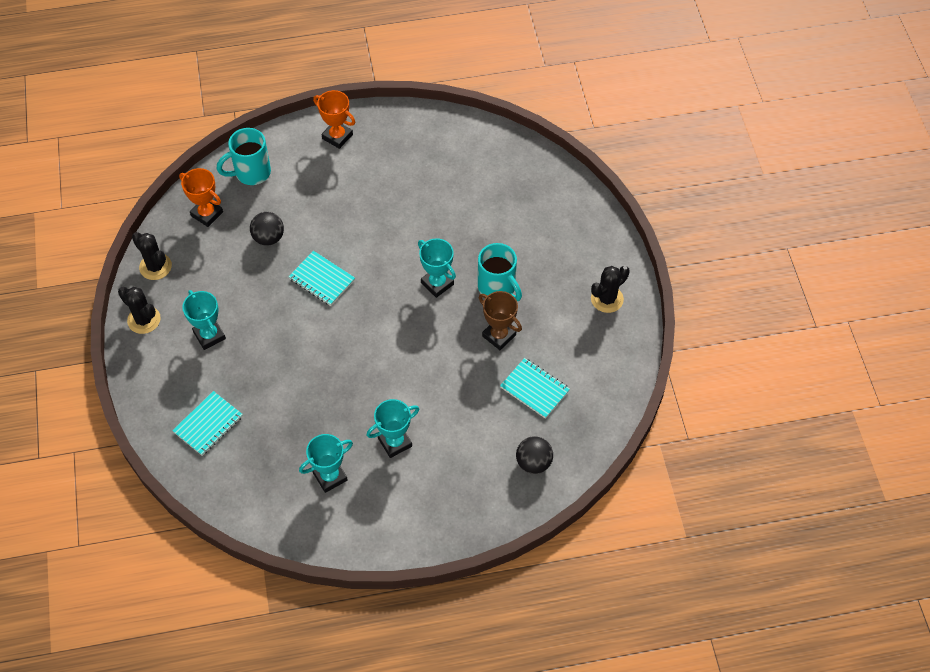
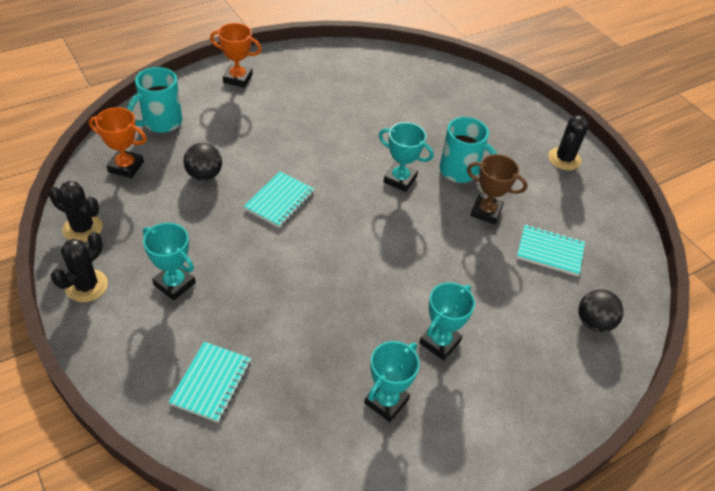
camera: 25 degrees left, 10 degrees down
(144, 320) = (86, 286): black cactus -> black cactus turned 75 degrees counterclockwise
(322, 279) = (279, 201): turquoise notebook -> turquoise notebook turned 75 degrees counterclockwise

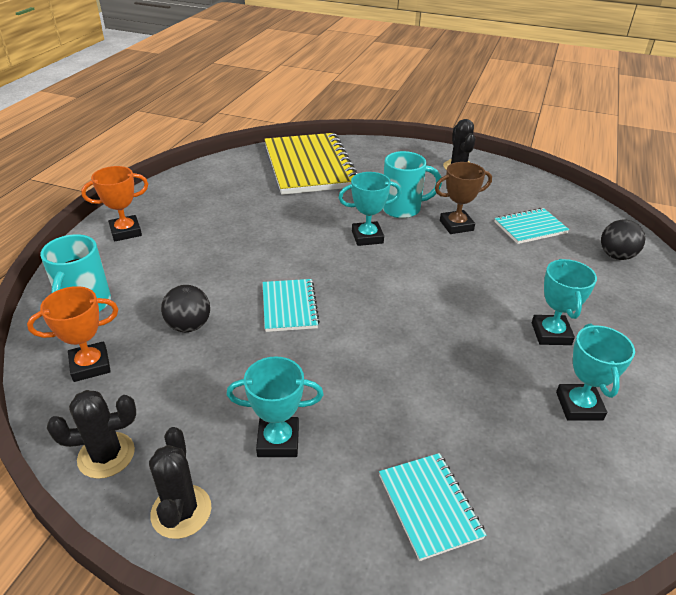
camera: 35 degrees left, 10 degrees down
(431, 90) = (309, 166): none -> yellow notebook

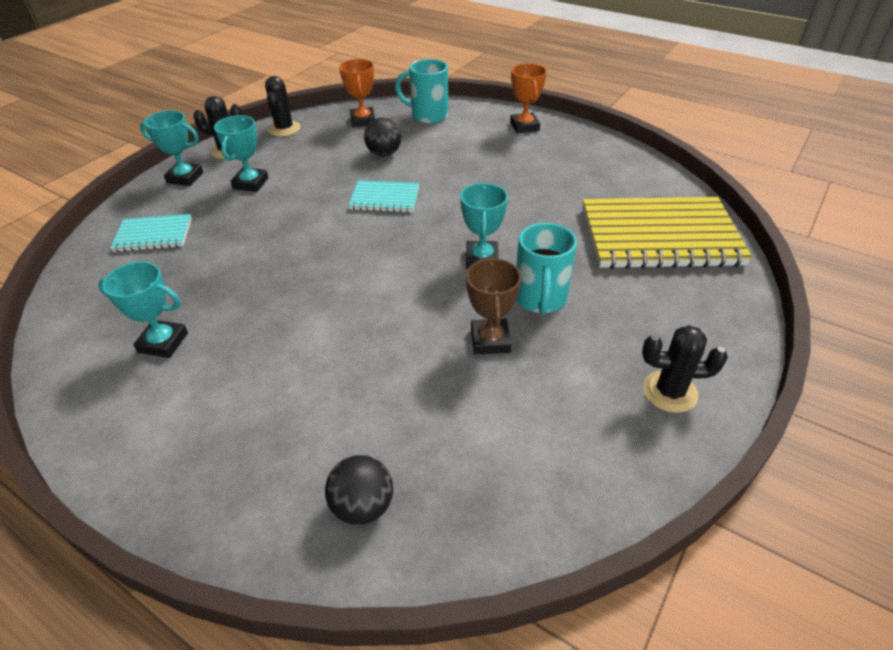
camera: 105 degrees right, 5 degrees up
(530, 228) = (466, 422): turquoise notebook -> none
(551, 334) = (257, 359): turquoise trophy -> turquoise trophy (185, 178)

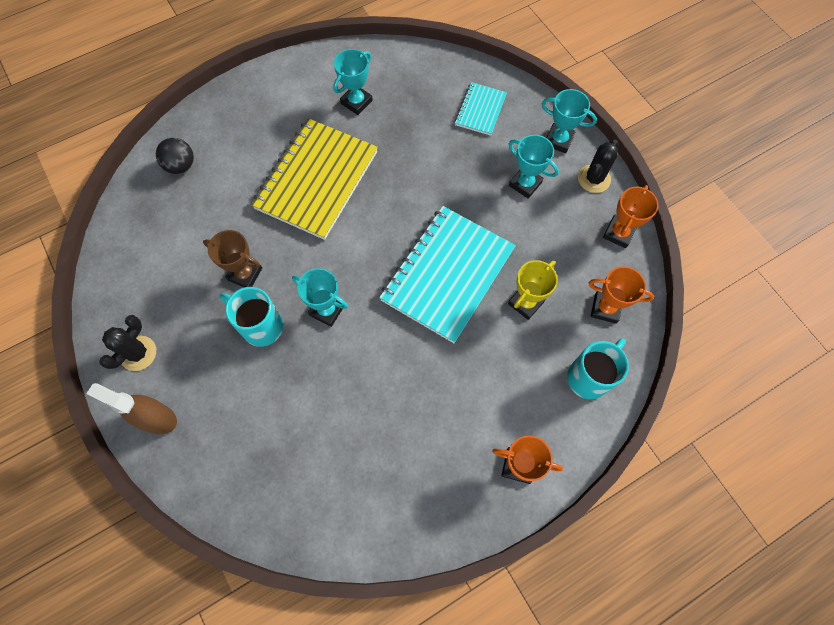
camera: 115 degrees right, 25 degrees up
(185, 178) = (558, 140): turquoise trophy -> turquoise trophy turned 75 degrees clockwise
(284, 129) = (618, 233): black cactus -> orange trophy
(384, 154) = (526, 303): black ball -> yellow trophy
(385, 198) = (447, 275): turquoise notebook -> turquoise notebook, size x2.03
(659, 236) = (271, 465): yellow notebook -> yellow notebook (317, 180)
(713, 335) = (156, 418): none -> brown spray bottle

